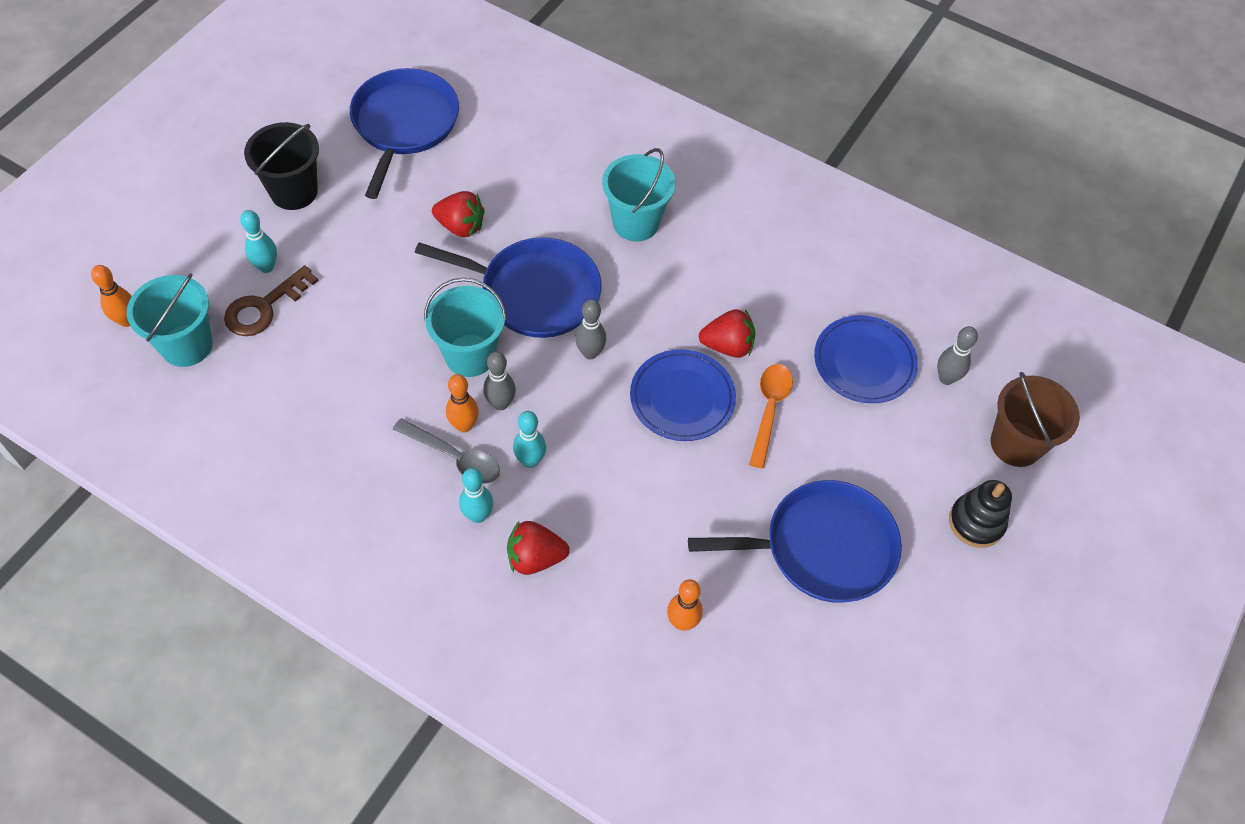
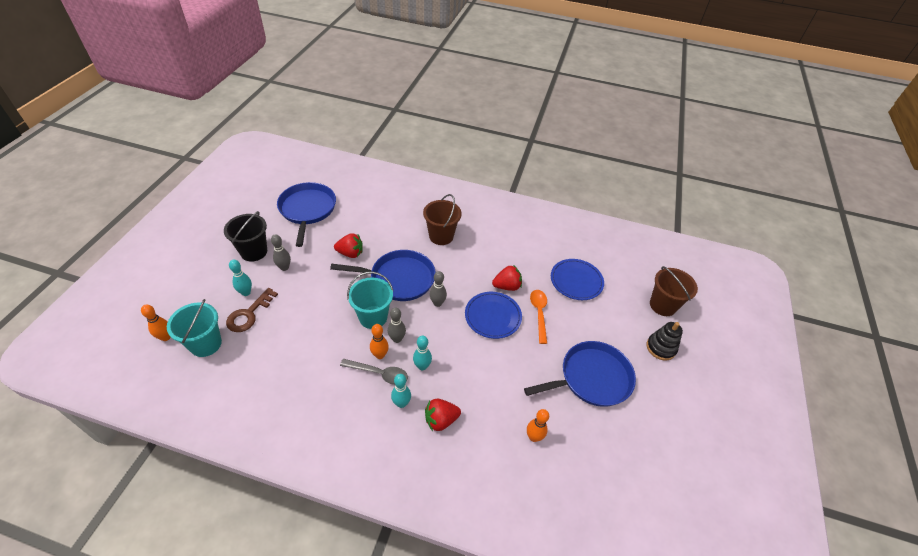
camera: 15 degrees left, 10 degrees down
(636, 223) = (441, 236): turquoise bucket -> brown bucket
(946, 378) = (617, 281): grey bowling pin -> grey bowling pin (284, 267)

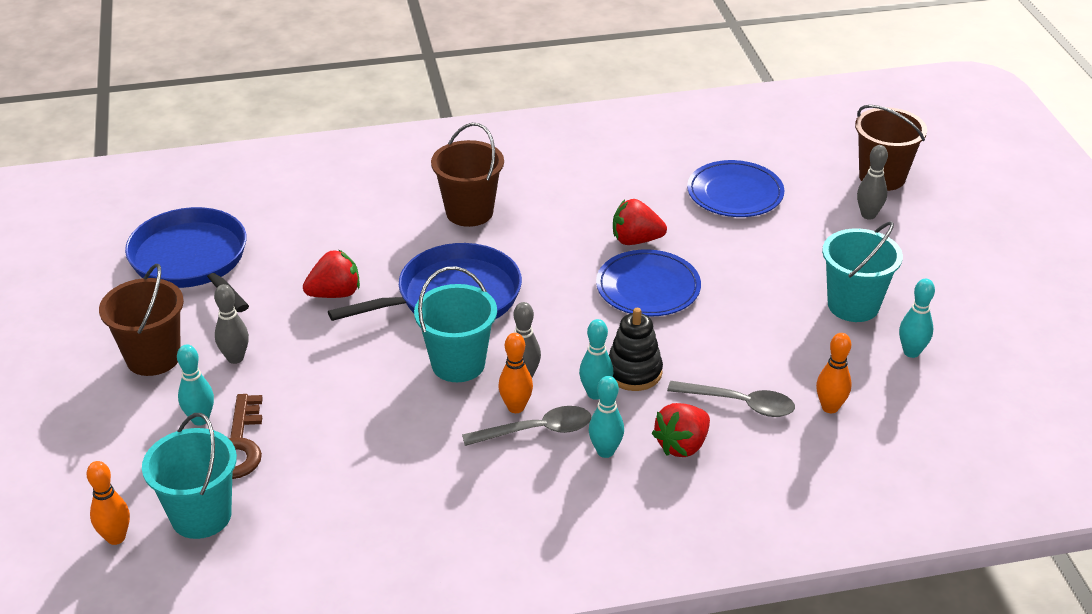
camera: 25 degrees left, 10 degrees down
(254, 252) = (153, 358): black bucket -> brown bucket
(437, 303) = (546, 305): grey bowling pin -> grey bowling pin (868, 215)
(488, 409) = (740, 404): none -> grey spoon
(507, 286) = (636, 240): red strawberry -> red strawberry turned 135 degrees counterclockwise
(539, 313) = (714, 256): orange spoon -> none
(591, 378) = (853, 305): blue pan -> turquoise bucket
(603, 424) = (911, 352): none -> turquoise bowling pin
(661, 348) = (918, 230): black stacking toy -> black stacking toy (634, 372)

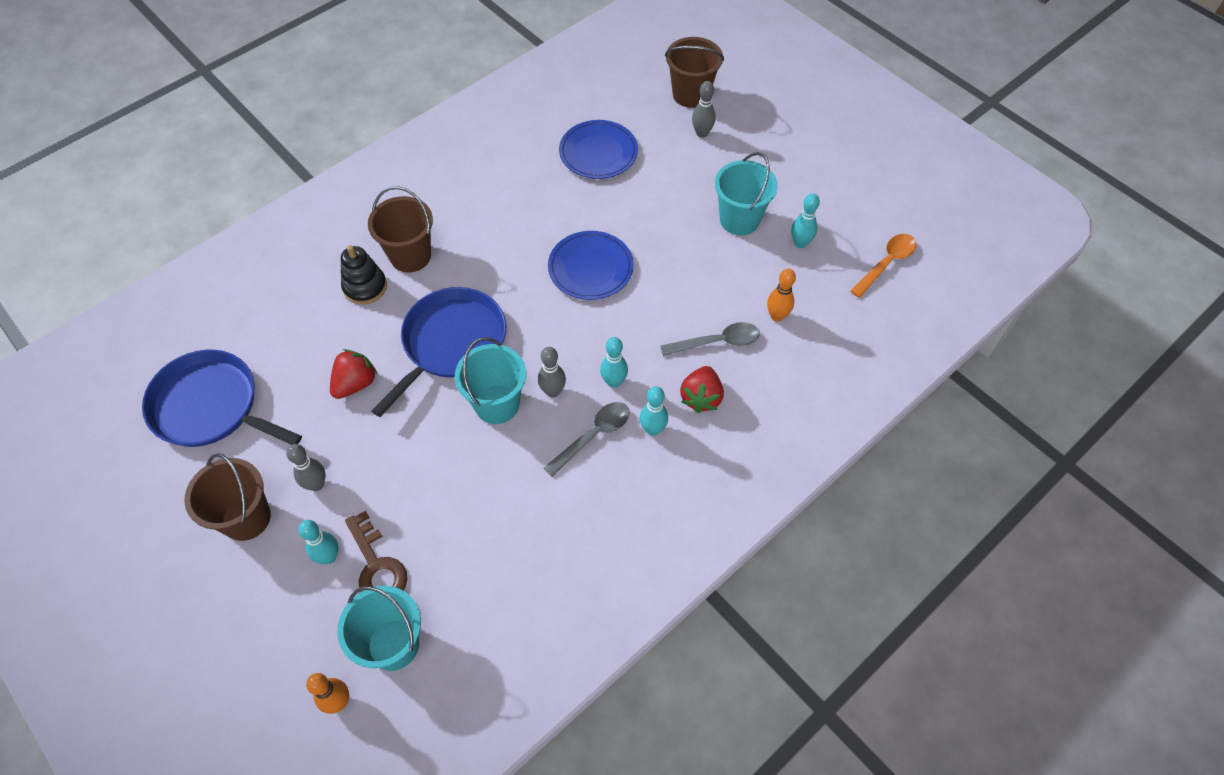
camera: 30 degrees left, 20 degrees up
(516, 407) = (565, 422): orange bowling pin -> none
(634, 372) = (628, 349): black stacking toy -> black stacking toy (365, 287)
(636, 240) = (554, 228): red strawberry -> none
(1008, 409) = (886, 263): none -> orange spoon

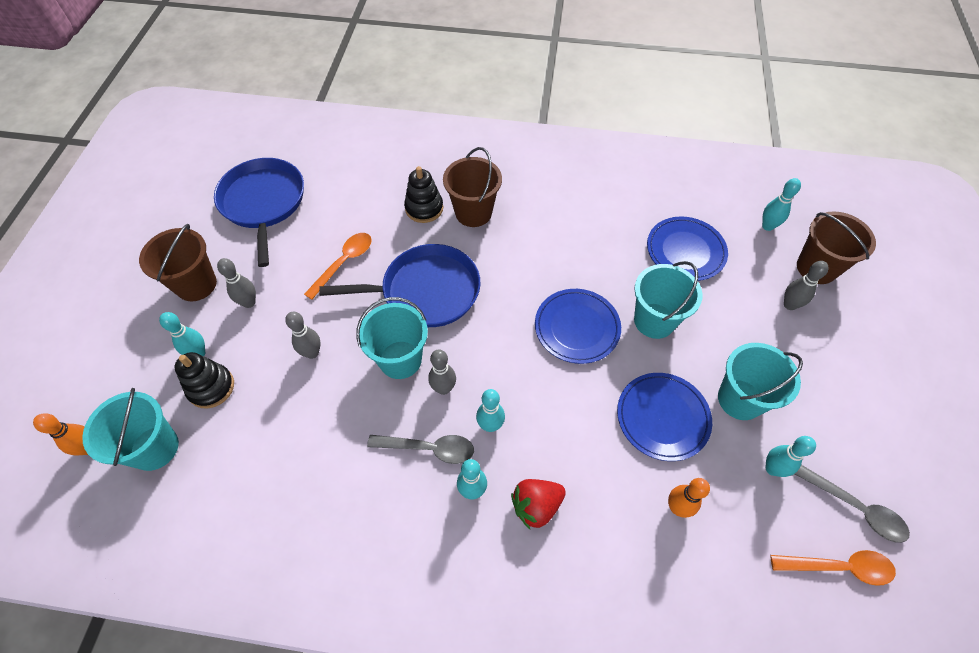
camera: 50 degrees right, 0 degrees up
(355, 384) = (344, 263): red strawberry -> orange spoon
(377, 565) = (211, 387): brown key -> black stacking toy
(423, 465) = (312, 353): none -> grey bowling pin
(630, 90) = (767, 226): none -> turquoise bowling pin
(634, 217) = (654, 320): none -> turquoise bucket
(709, 273) = (662, 417): none -> blue plate
(717, 342) = (602, 476): grey spoon -> grey spoon (855, 508)

